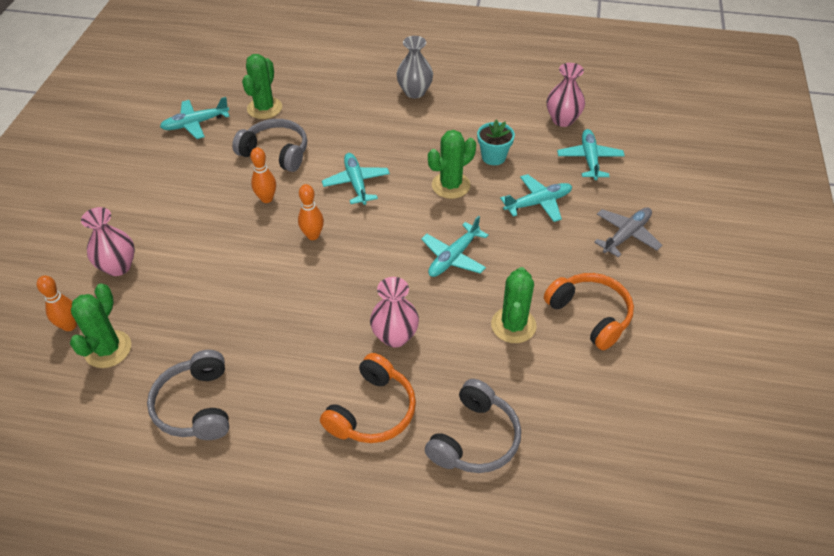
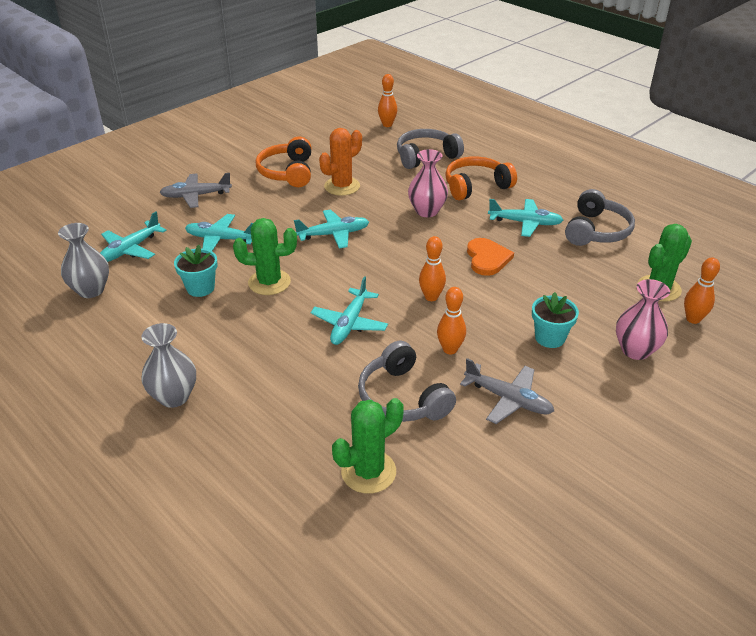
camera: 145 degrees left, 10 degrees down
(194, 245) = (550, 338): none -> turquoise flower pot
(195, 124) = (476, 495): turquoise plane -> turquoise plane (525, 223)
(203, 183) = (508, 399): none -> grey plane
(291, 302) = (487, 258): none -> orange heart
(513, 325) = (342, 186): green cactus -> orange cactus
(562, 120) = (91, 290): pink vase -> grey vase
(588, 487) = (387, 125): none -> orange bowling pin

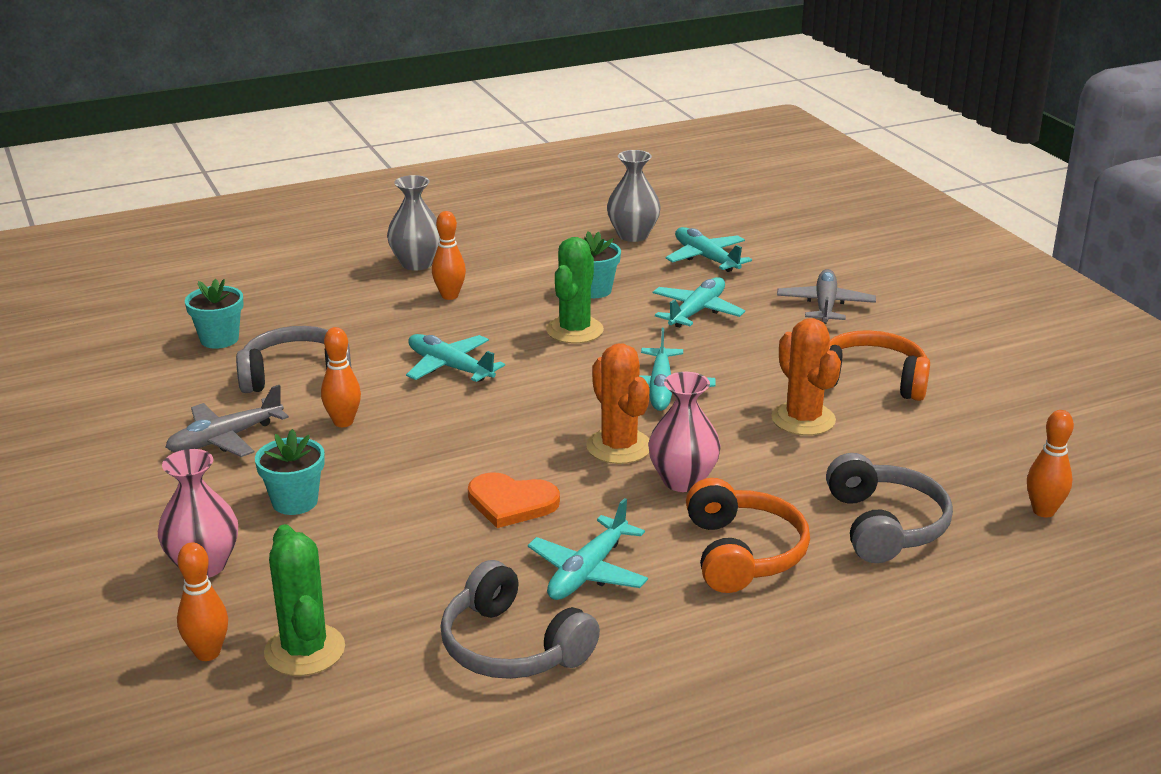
camera: 110 degrees right, 10 degrees down
(368, 472) = (219, 339): green cactus -> turquoise flower pot
(407, 236) = (619, 447): none -> orange cactus
(431, 297) = (456, 433): orange bowling pin -> orange bowling pin (449, 296)

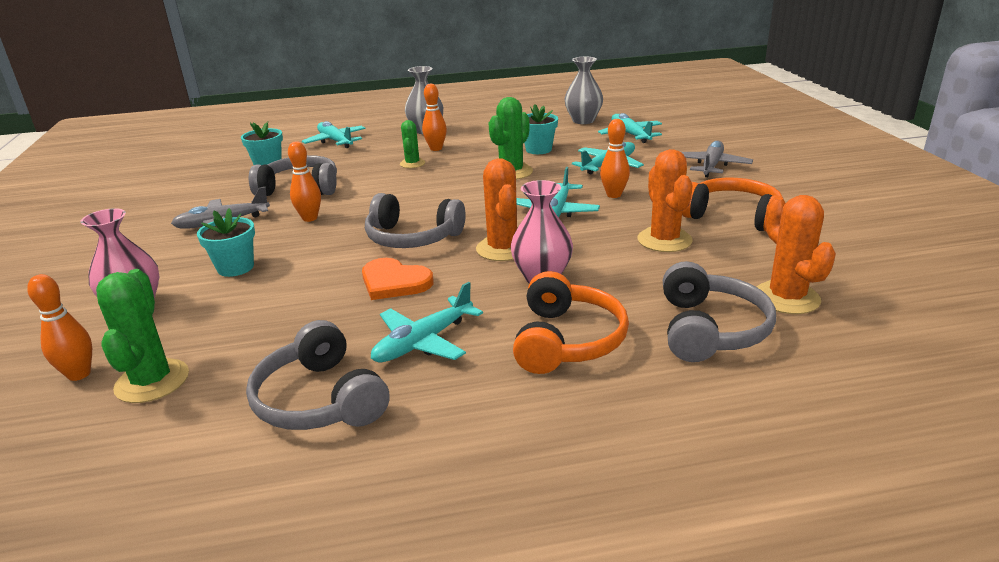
camera: 15 degrees right, 0 degrees up
(431, 324) = (412, 164): none -> green cactus
(450, 367) = (408, 189): turquoise plane -> turquoise plane (335, 141)
(498, 440) = (412, 238): none -> grey headphones
(953, 481) = (786, 298): none -> orange cactus
(1043, 511) = (873, 331): orange bowling pin -> orange bowling pin (614, 195)

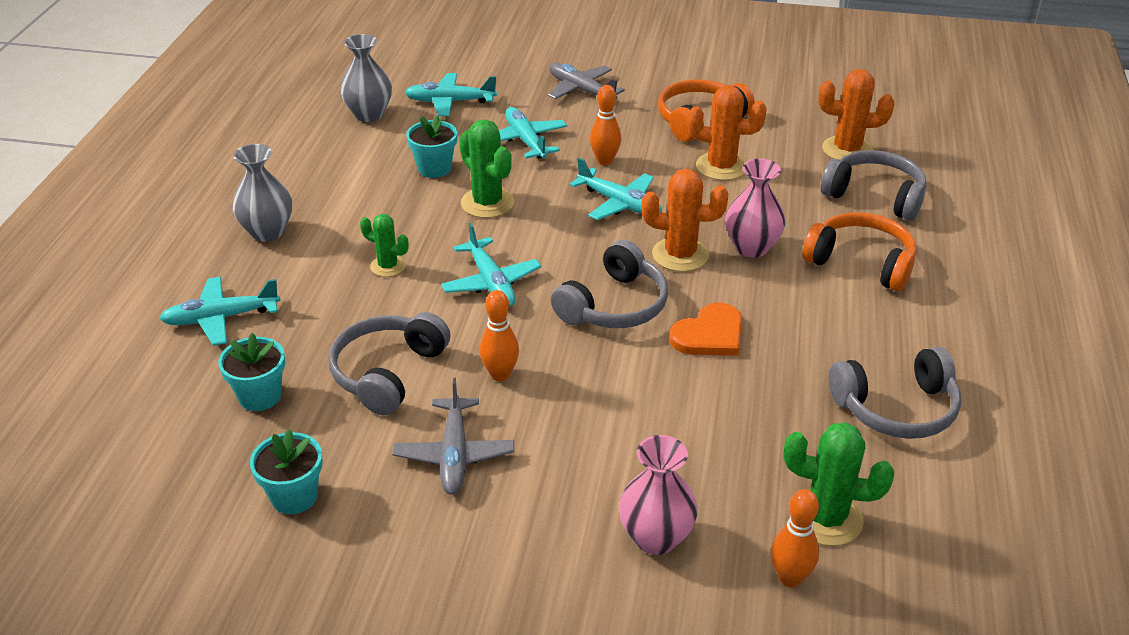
camera: 70 degrees left, 10 degrees up
(235, 267) = (602, 448): turquoise flower pot -> turquoise flower pot (294, 496)
(424, 342) = (830, 336): turquoise plane -> turquoise plane (491, 282)
(436, 148) = (351, 238): orange bowling pin -> none

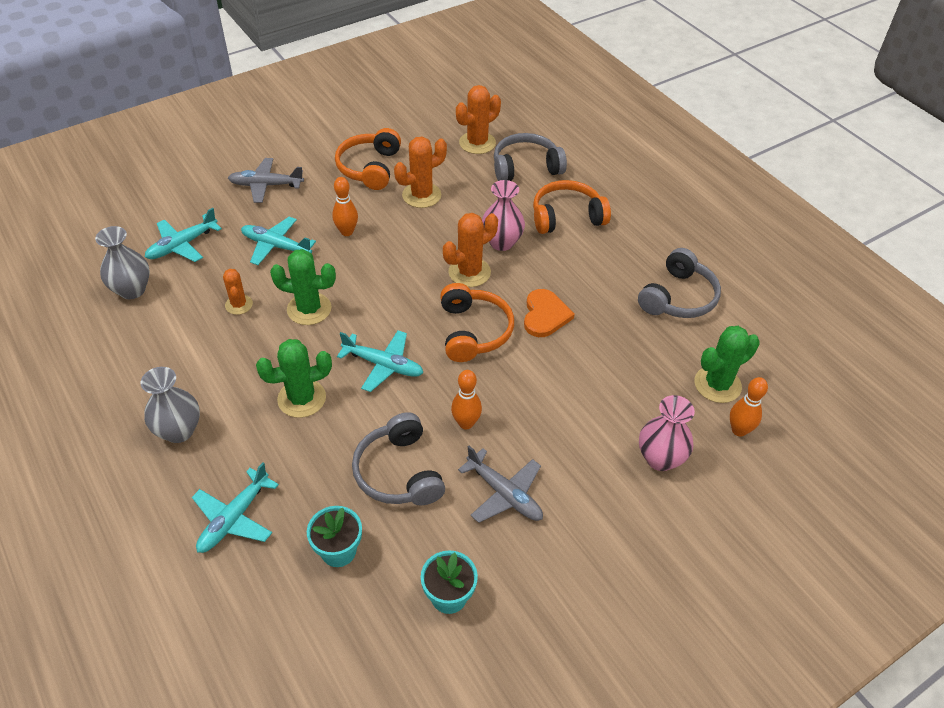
camera: 45 degrees left, 10 degrees up
(388, 266) = (302, 398): green cactus -> green cactus, size x1.62
(434, 168) = (239, 305): turquoise flower pot -> orange cactus
(614, 305) = (473, 331): grey headphones -> orange headphones
(619, 203) = (393, 258): turquoise plane -> none

